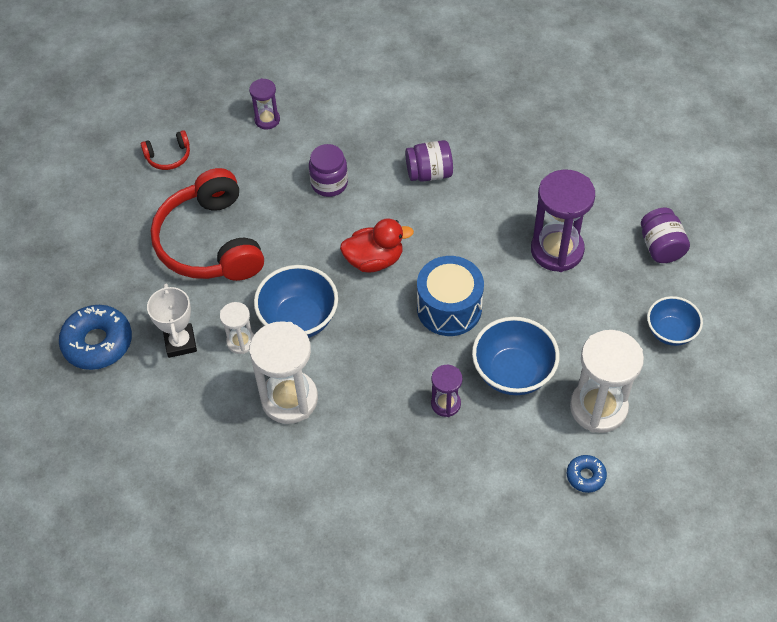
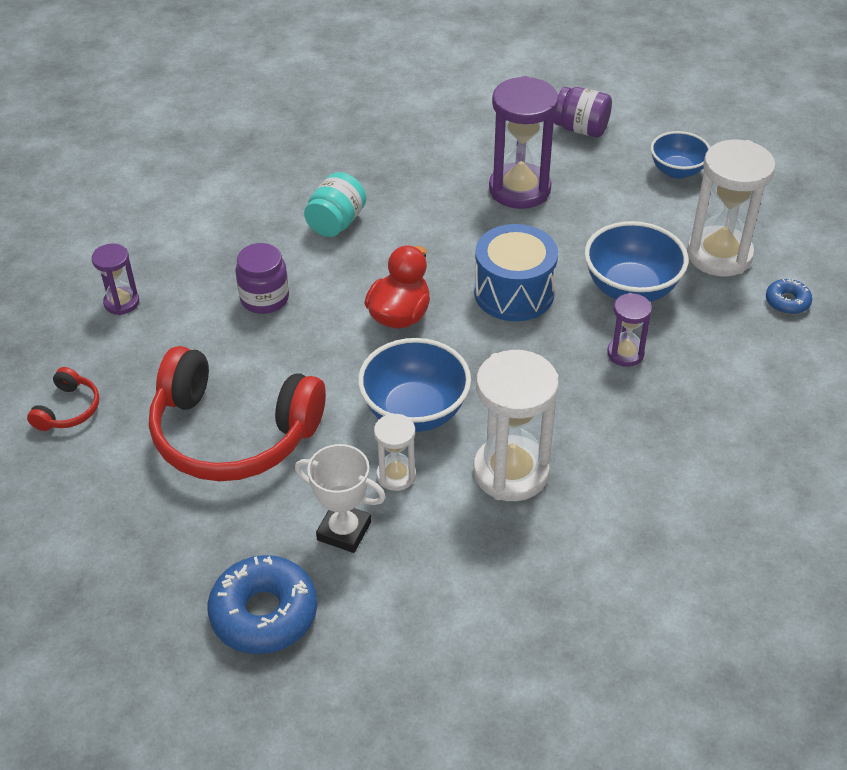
camera: 55 degrees left, 10 degrees down
(429, 173) = (336, 222): purple jar -> turquoise jar

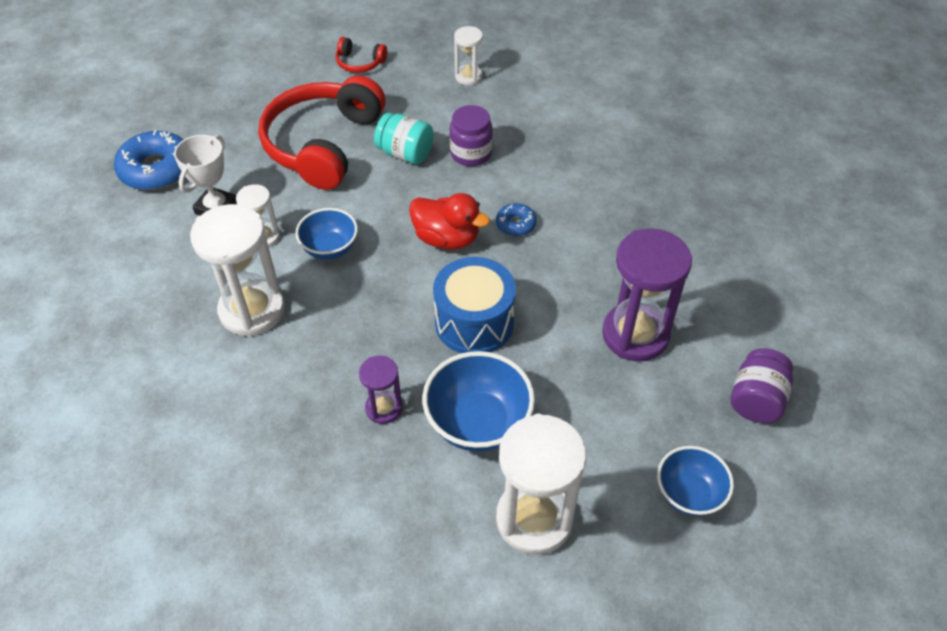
camera: 90 degrees right, 5 degrees up
(121, 302) = (468, 77): purple hourglass -> white hourglass
(336, 222) = (571, 194): turquoise jar -> turquoise jar (405, 153)
(415, 412) = (330, 248): blue bowl -> blue bowl, size x0.65
(787, 302) = (453, 581): blue donut -> blue donut (515, 224)

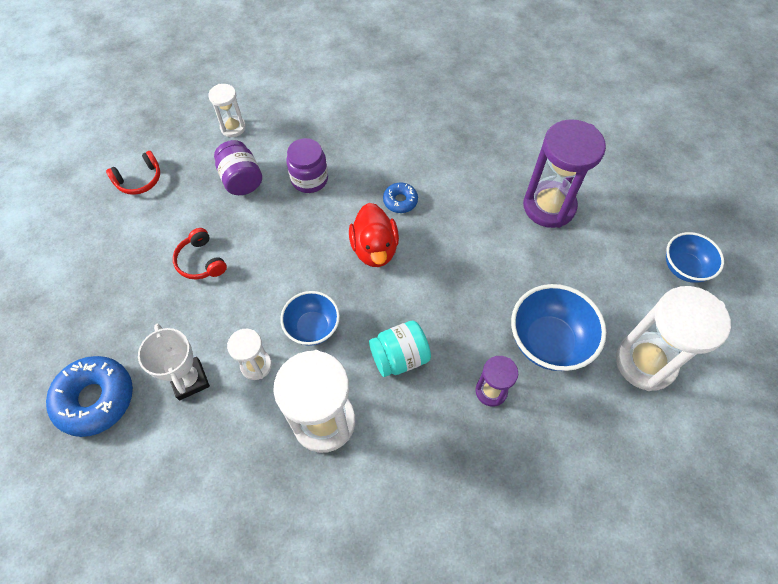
camera: 50 degrees left, 10 degrees up
(324, 144) = (201, 261): red headphones -> red headphones, size x0.42
(405, 153) = (267, 217): turquoise jar -> turquoise jar (399, 357)
(446, 239) = (374, 249): red duck -> red duck turned 105 degrees clockwise
(474, 322) = (463, 285): blue drum -> none
(756, 400) = (643, 186): purple jar -> purple jar (241, 180)

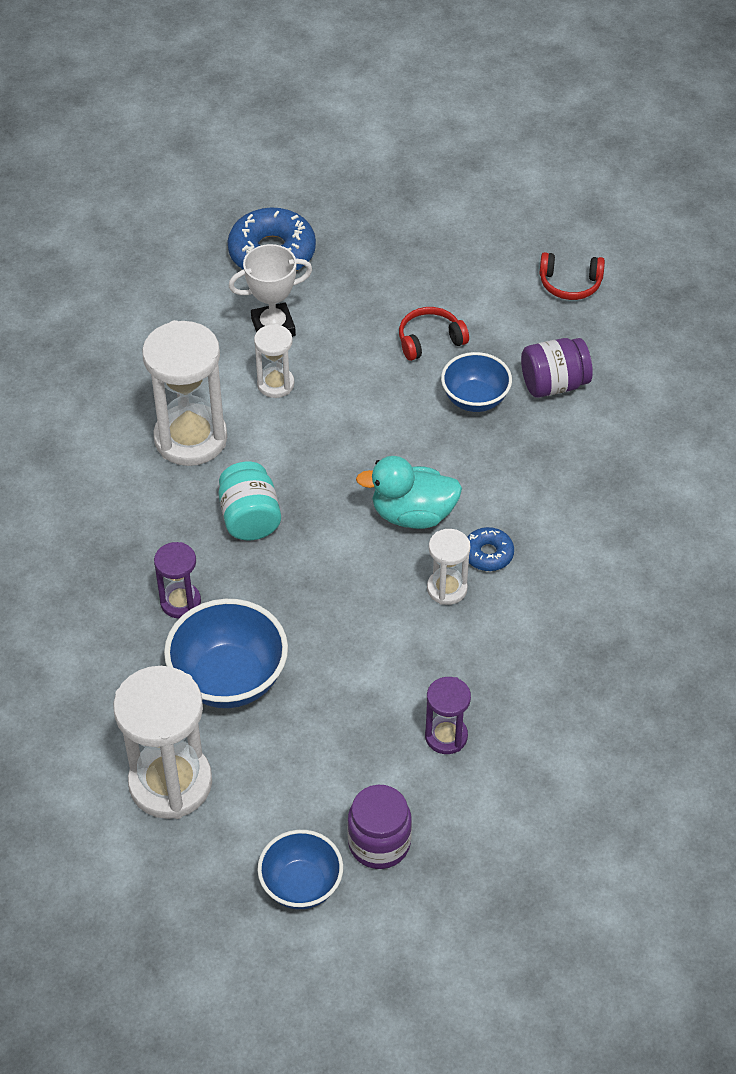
camera: 100 degrees right, 10 degrees down
(139, 180) = (570, 283): red headphones -> red headphones turned 60 degrees counterclockwise
(233, 127) = (651, 379): white hourglass -> white hourglass (447, 589)
(309, 179) = (543, 456): purple jar -> purple jar (379, 843)
(313, 327) = (311, 439): blue bowl -> blue bowl (475, 399)
(374, 249) = (412, 514): red duck -> turquoise duck
(549, 206) = (446, 736): purple hourglass -> purple hourglass, size x0.52

